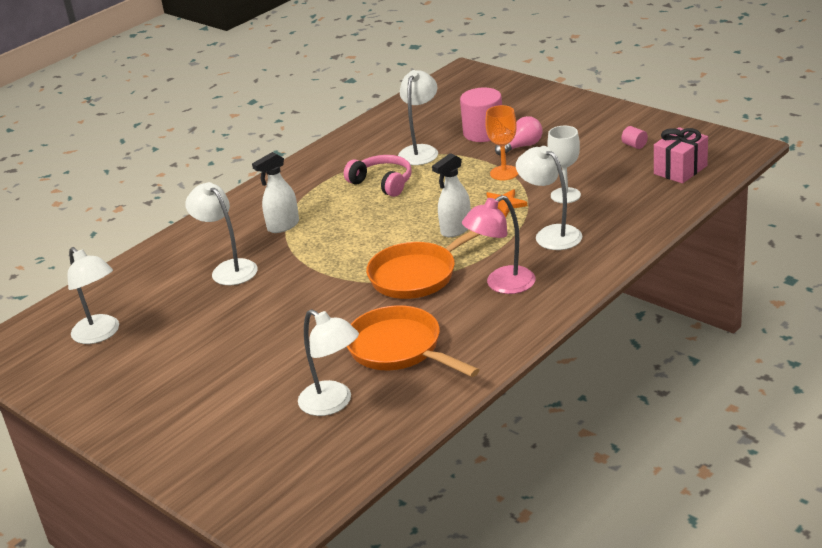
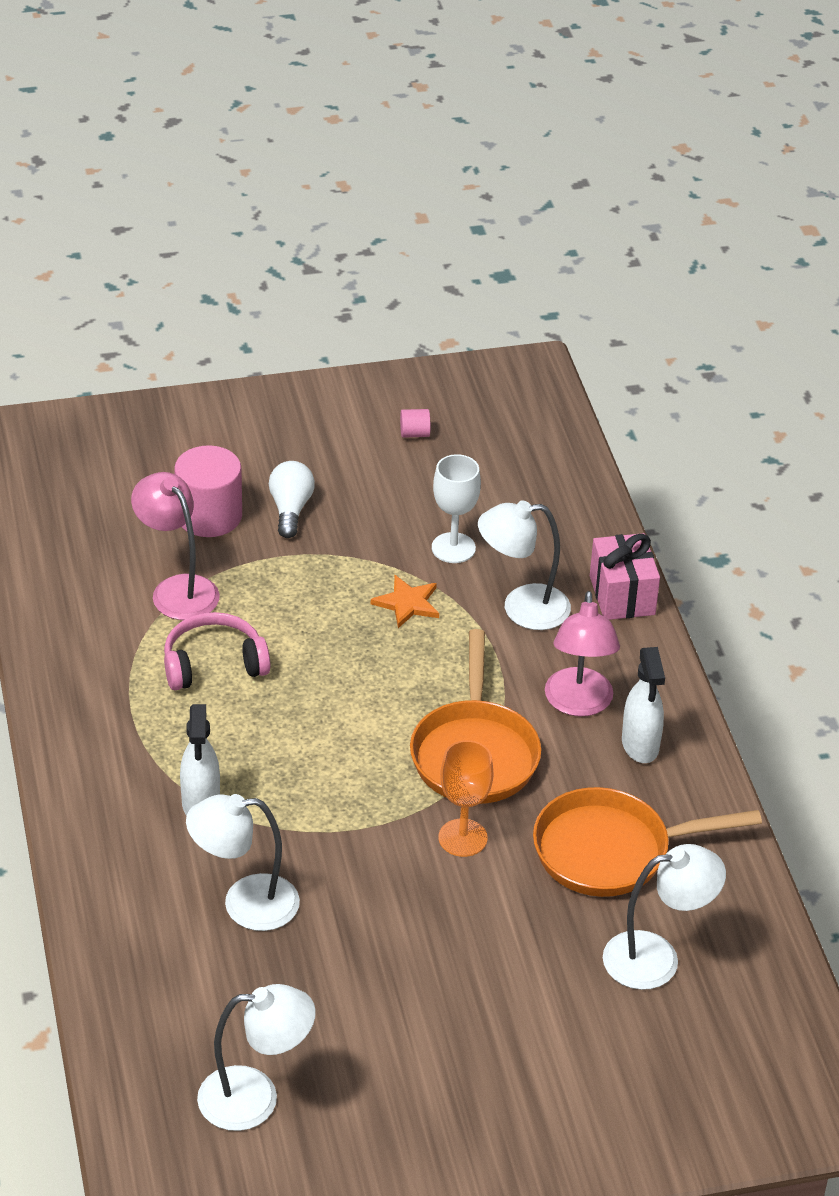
camera: 60 degrees left, 10 degrees up
(420, 151) = (177, 589): white lamp -> pink lamp
(455, 230) = (413, 670): white spray bottle -> white spray bottle (640, 745)
(504, 173) = (334, 559): orange goblet -> orange goblet (462, 838)
(521, 146) = (290, 509): pink light bulb -> white light bulb
(680, 170) = (515, 440): pink gift -> pink gift (622, 595)

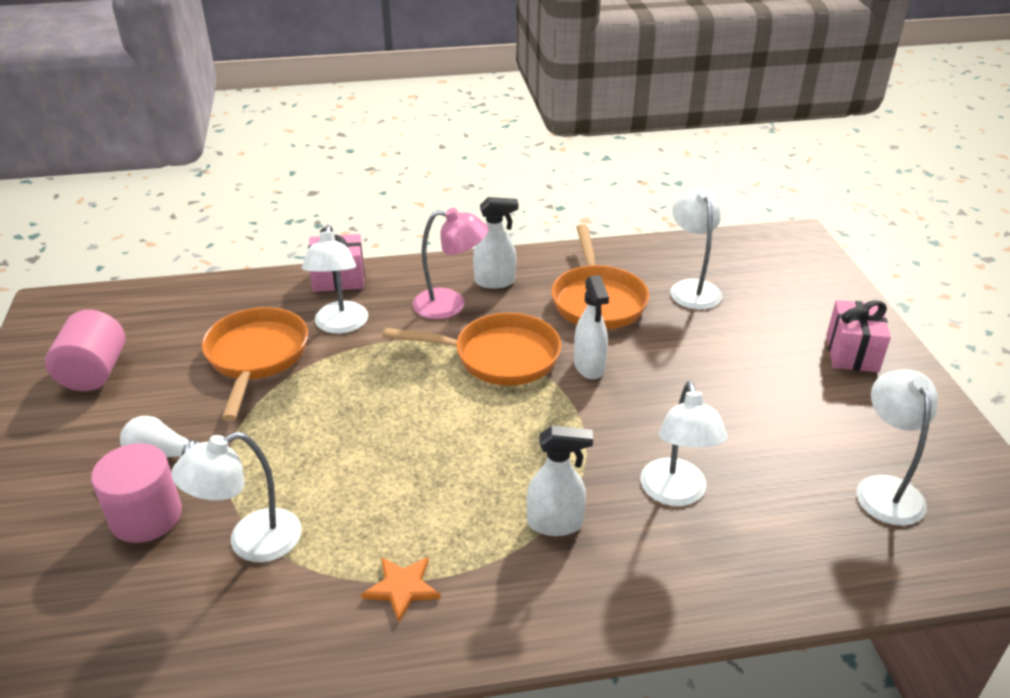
camera: 85 degrees left, 5 degrees down
(177, 589) = (251, 542): pink lamp -> white lamp
(213, 664) = (368, 513): pink headphones -> none
(407, 603) = (317, 385): orange star -> orange star (402, 588)
(414, 433) = (94, 373): pink cylinder -> pink cylinder, size x2.28
(453, 548) = (256, 357): white goblet -> orange pan
(462, 838) = (589, 366): orange goblet -> white spray bottle
(520, 1121) = (852, 353): none -> pink gift

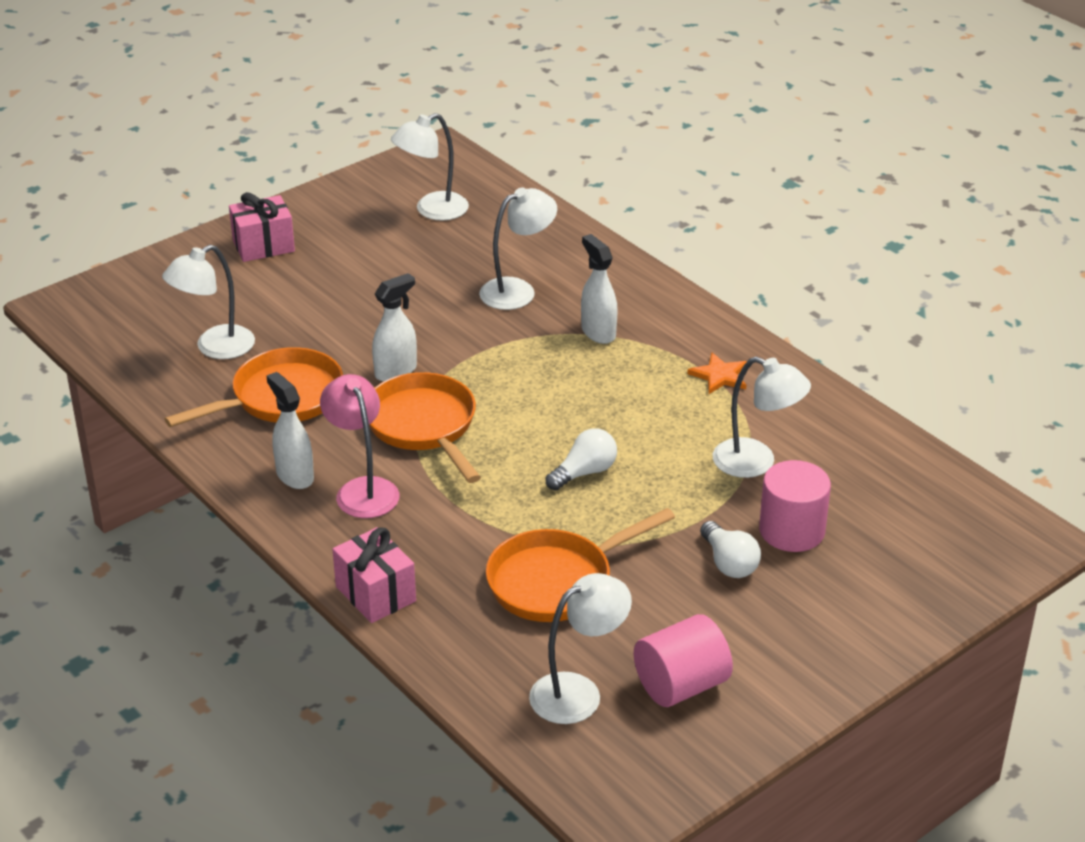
camera: 120 degrees left, 0 degrees up
(340, 325) = (459, 550): white lamp -> white lamp (578, 692)
(356, 421) = (584, 472): none -> white light bulb

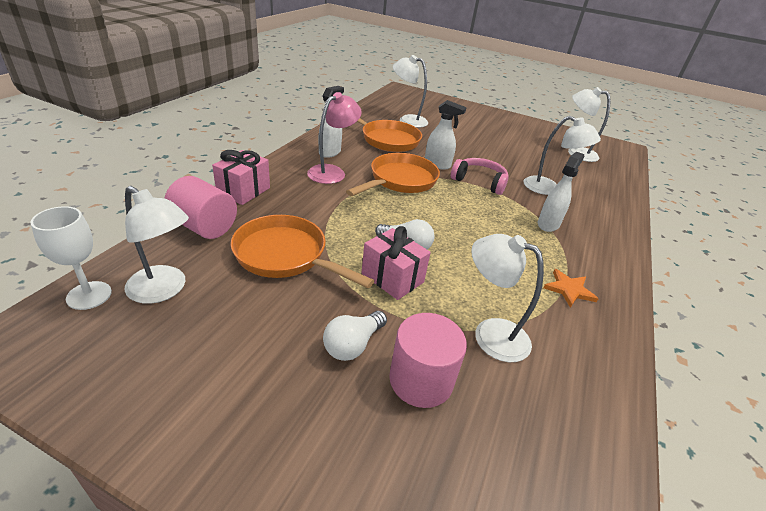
camera: 60 degrees right, 0 degrees up
(263, 246) = (490, 119): pink gift -> pink gift (392, 278)
(467, 348) = (479, 182): none -> pink headphones
(560, 754) = (89, 295): none -> white goblet
(681, 685) = (181, 348): pink cylinder -> pink cylinder (204, 227)
(756, 462) = (490, 334): white lamp -> white lamp turned 120 degrees clockwise

